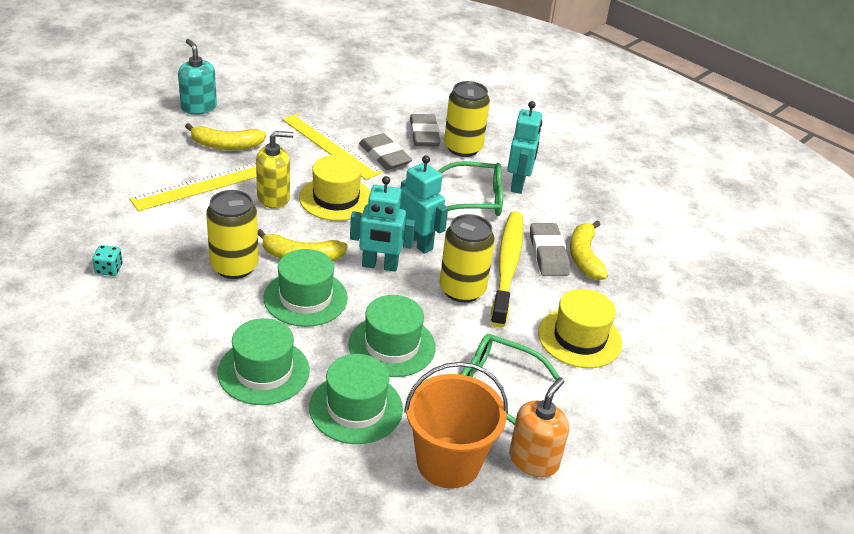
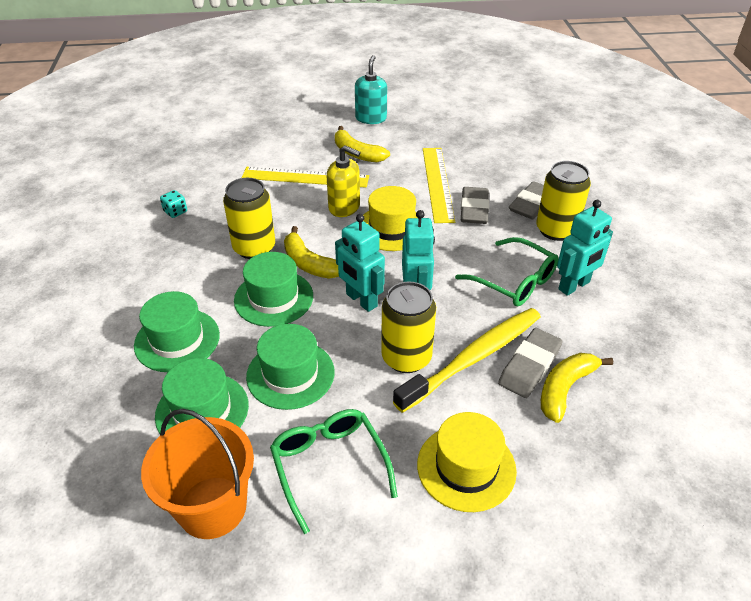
camera: 45 degrees right, 5 degrees up
(534, 460) = (283, 559): orange soap dispenser -> none

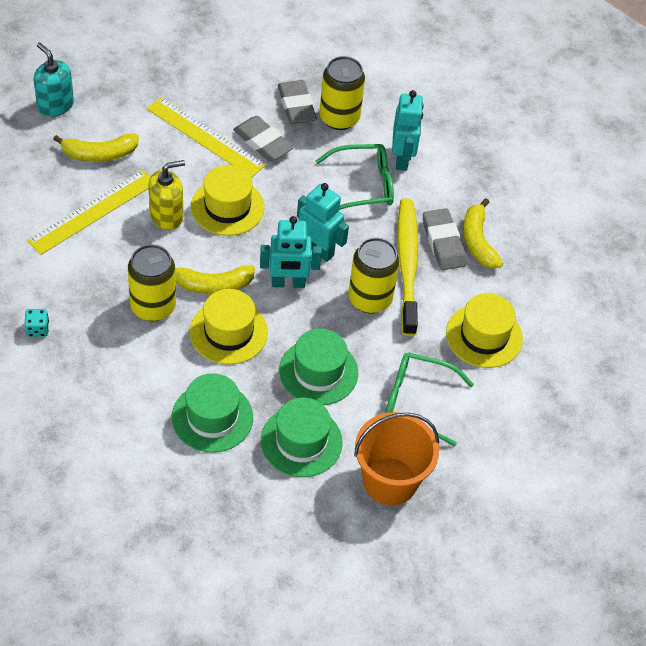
camera: 55 degrees left, 10 degrees up
(273, 298) = (228, 332): green hat -> yellow hat

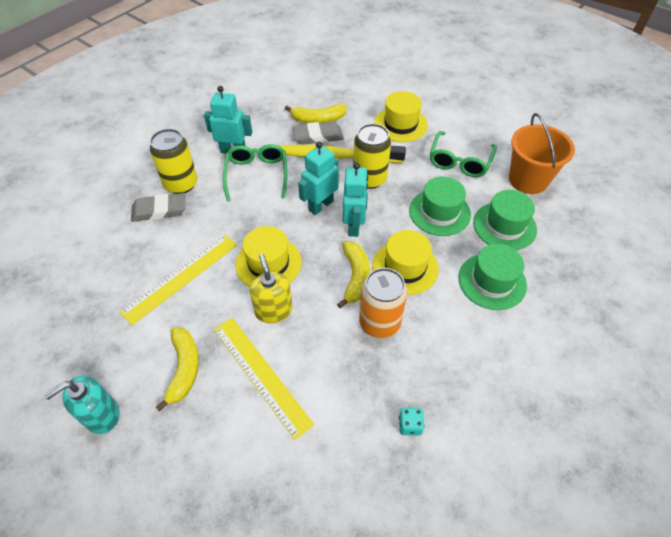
camera: 80 degrees left, 0 degrees up
(153, 306) = (379, 322): yellow can -> orange can
(262, 142) = (197, 235): grey eraser -> none

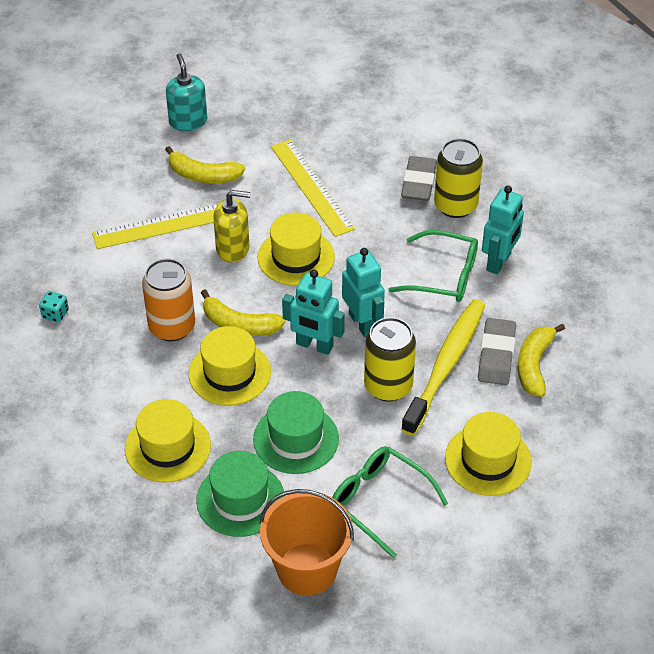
camera: 110 degrees right, 5 degrees down
(492, 281) = (168, 447): green hat -> yellow hat

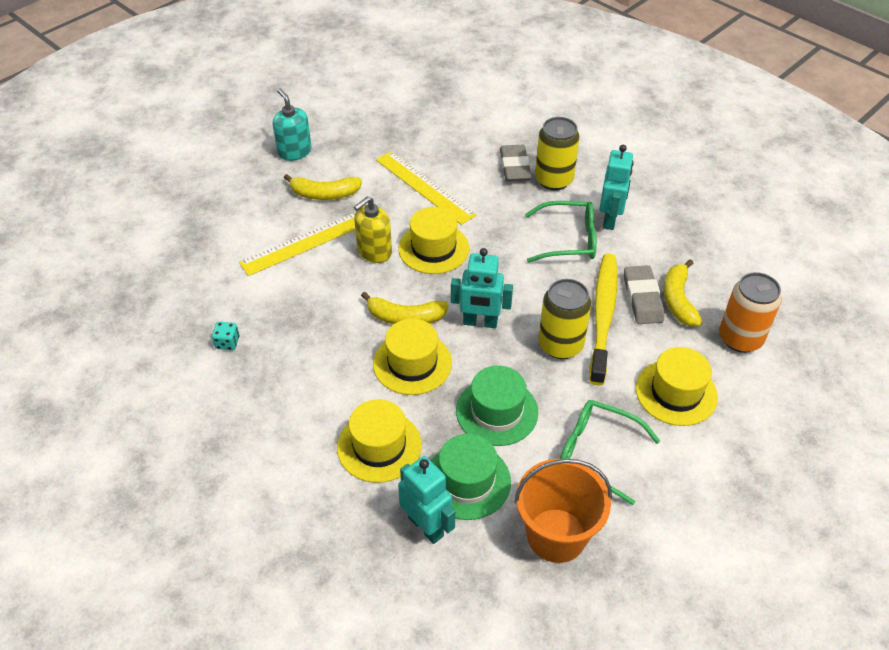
camera: 15 degrees left, 0 degrees up
(172, 327) = (343, 332): orange can -> orange can (740, 338)
(233, 248) = (374, 251): yellow soap dispenser -> yellow soap dispenser turned 150 degrees clockwise
(362, 323) = (515, 294): turquoise robot -> turquoise robot (426, 526)

